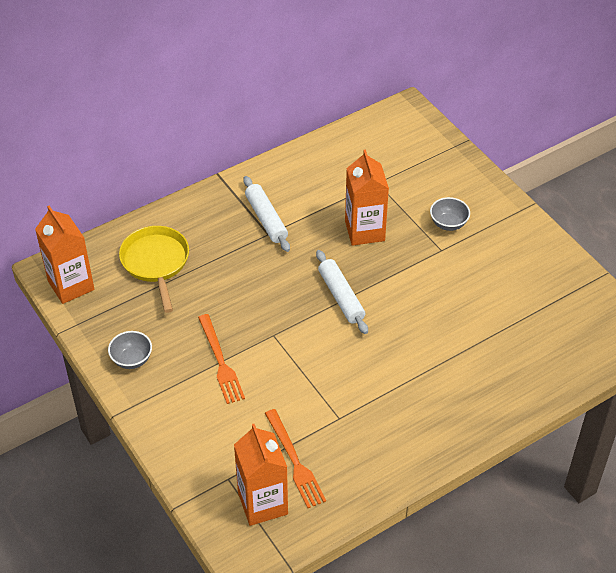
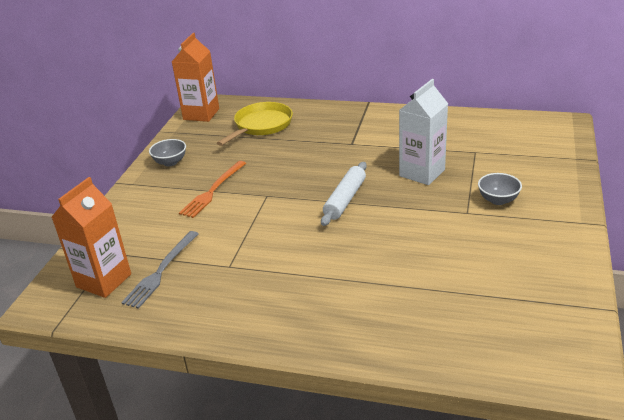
camera: 50 degrees right, 15 degrees down
(266, 219) = (362, 136): white rolling pin -> none
(295, 461) = (161, 271): orange fork -> grey fork
(364, 231) = (422, 173): orange carton -> white carton

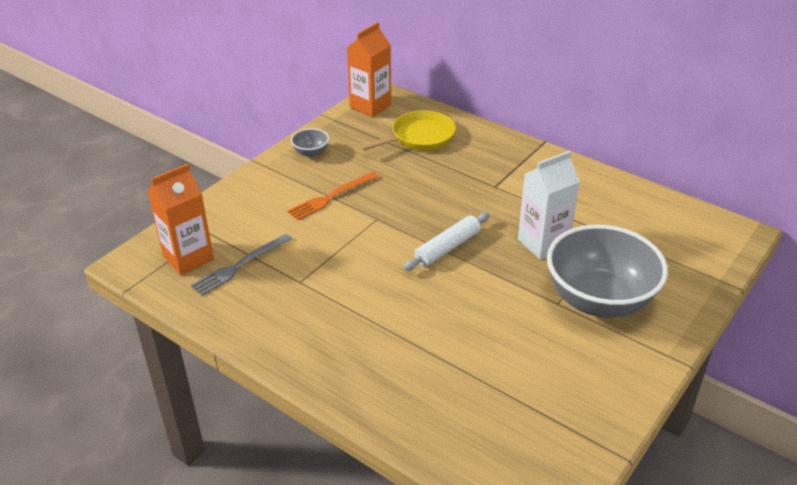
camera: 20 degrees right, 5 degrees up
(498, 200) = (599, 300): grey bowl -> grey bowl, size x2.46

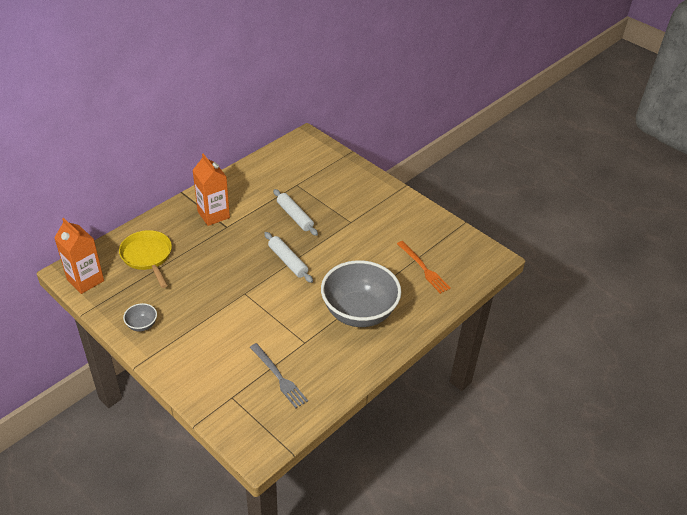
camera: 85 degrees left, 5 degrees up
(188, 258) = (261, 410): orange carton -> orange carton (213, 215)
(331, 197) = (209, 317): orange fork -> orange fork (423, 268)
(543, 243) = (295, 216): white carton -> white rolling pin
(599, 300) = (351, 205): grey bowl -> grey bowl (359, 312)

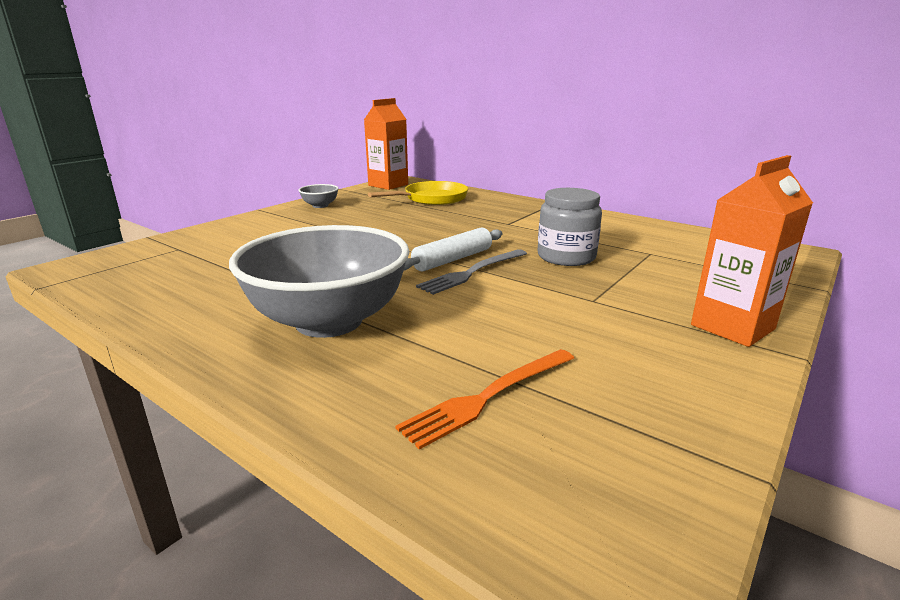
camera: 85 degrees right, 20 degrees down
(213, 215) = (527, 216): orange carton -> orange carton (732, 327)
(279, 377) = (197, 270): grey fork -> grey fork (472, 272)
(295, 216) = (566, 257): white rolling pin -> grey jar

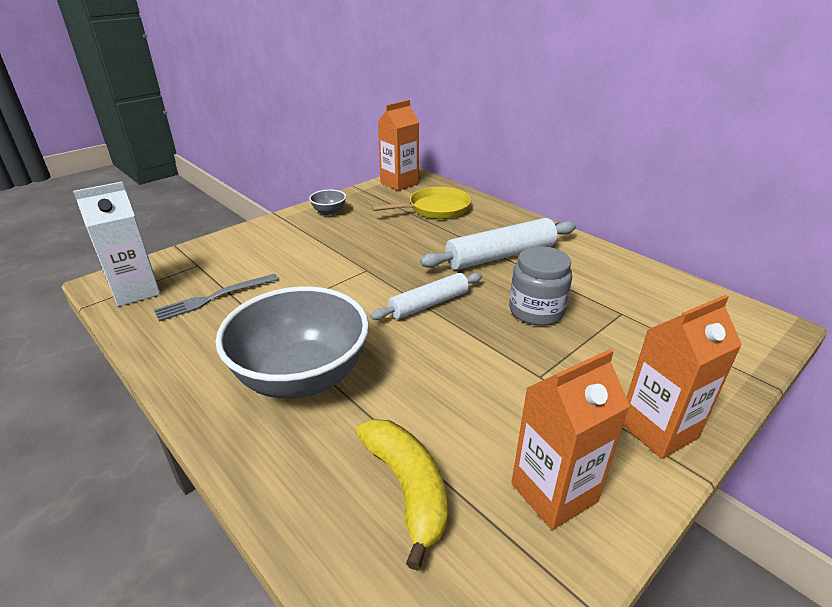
camera: 10 degrees right, 10 degrees up
(105, 272) = (136, 291): none -> white carton
(472, 272) = (441, 324): grey fork -> grey fork (214, 298)
(488, 397) = (407, 488): orange fork -> yellow banana
(512, 224) = (500, 256): none -> white rolling pin
(653, 383) = (553, 492): none -> orange carton

